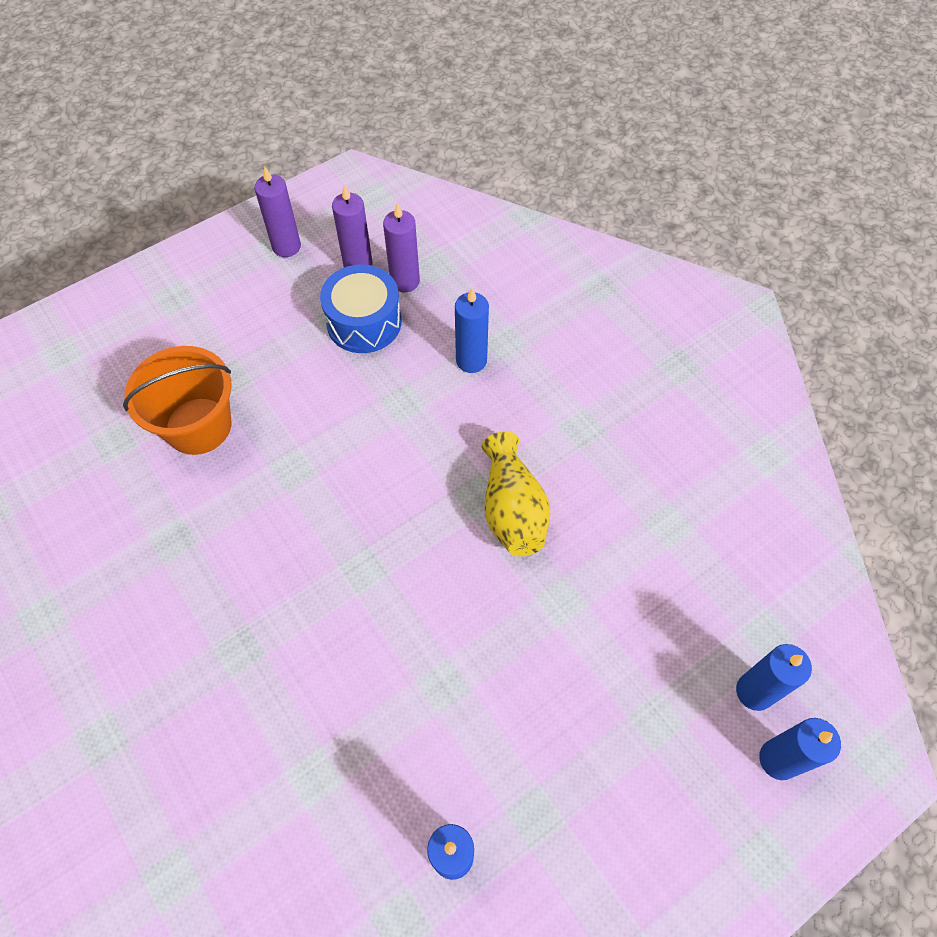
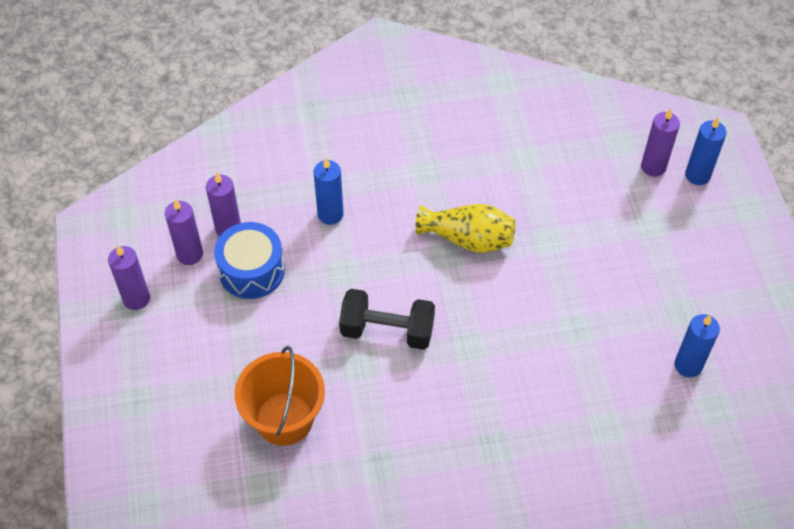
camera: 65 degrees left, 5 degrees down
(347, 476) = (387, 330): none -> black dumbbell
(754, 691) = (653, 167): blue candle -> purple candle

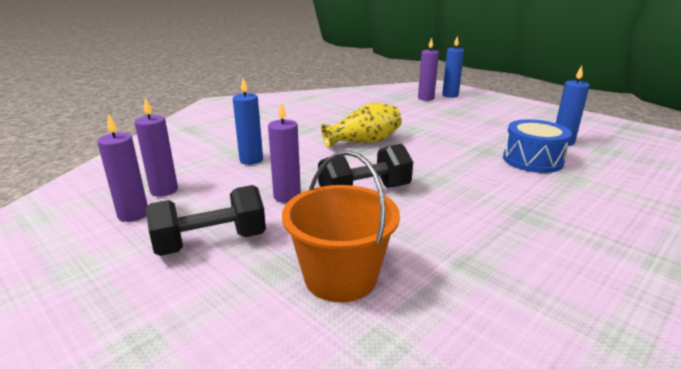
camera: 35 degrees left, 30 degrees down
(136, 298) = (85, 261): purple candle -> purple candle (287, 196)
(225, 327) = (211, 242): none -> black dumbbell
(251, 270) = (208, 203): blue drum -> blue drum (532, 160)

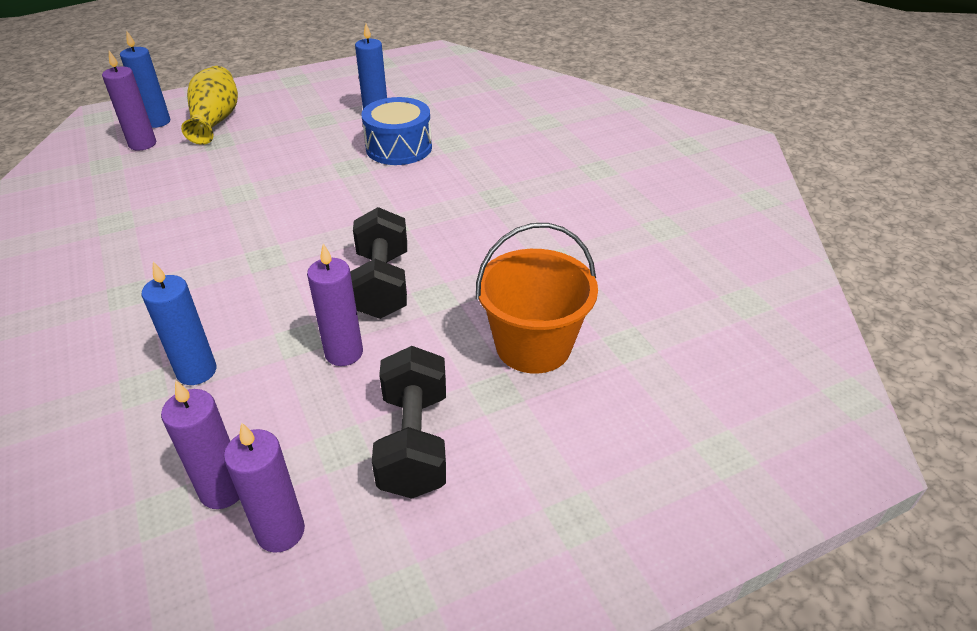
camera: 70 degrees left, 15 degrees up
(364, 142) = (239, 245): yellow vase -> yellow vase (215, 121)

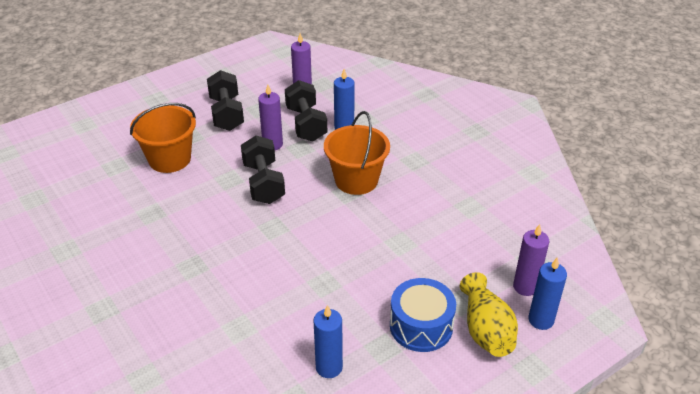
camera: 170 degrees right, 0 degrees up
(240, 273) = (356, 180): none -> orange bucket
(262, 392) = (306, 124): none -> black dumbbell
(280, 531) = (273, 83): purple candle -> none
(399, 148) = (288, 314): blue drum -> blue drum (421, 326)

